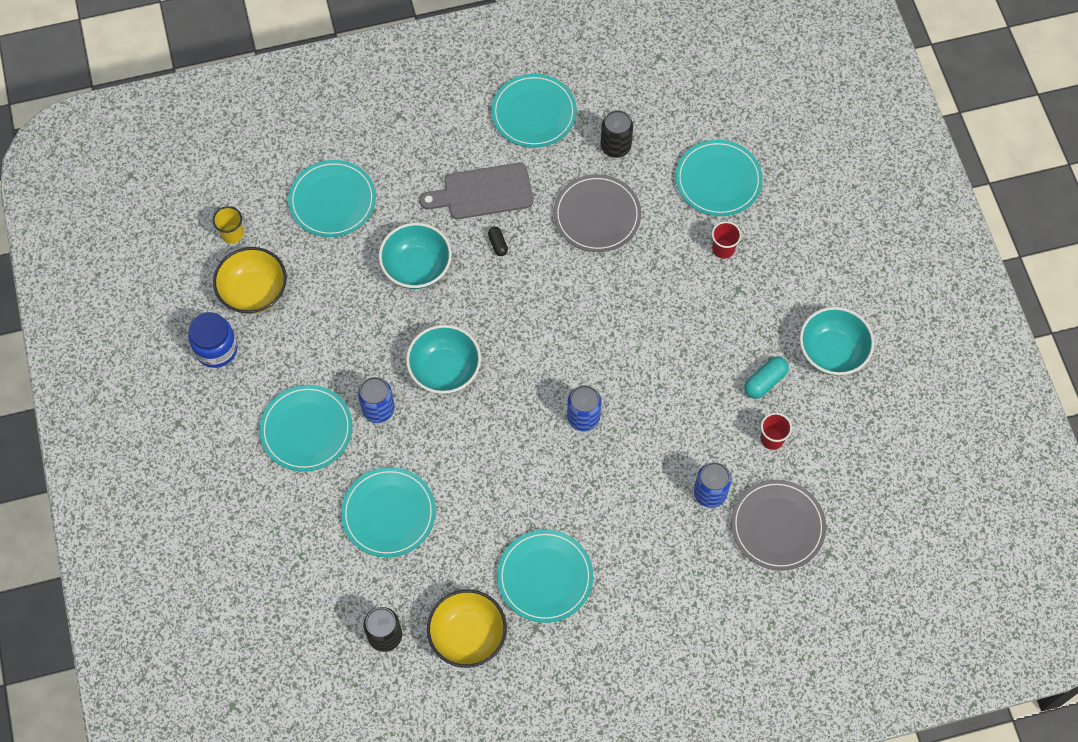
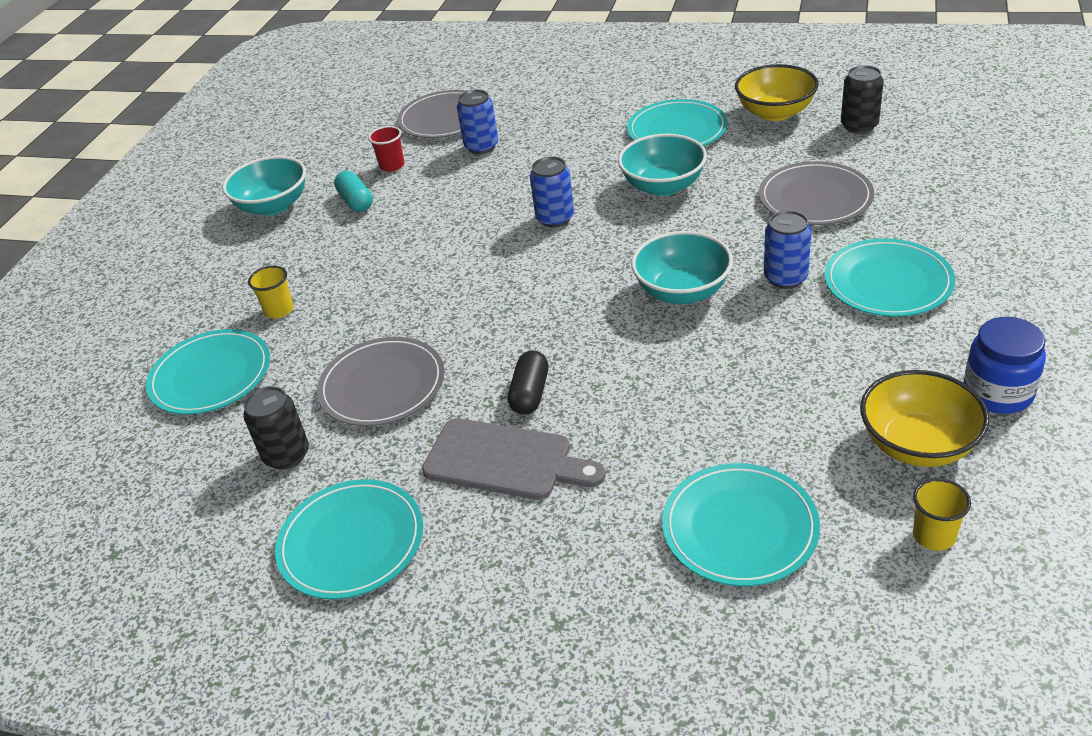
camera: 145 degrees left, 25 degrees down
(388, 513) = (815, 198): turquoise plate -> grey plate
(417, 267) = (656, 401): turquoise bowl -> turquoise bowl (663, 186)
(498, 244) = (530, 393): black capsule -> black capsule, size x1.59
(723, 249) = (279, 310): red cup -> yellow cup
(765, 381) = (356, 201): turquoise capsule -> turquoise capsule turned 75 degrees clockwise

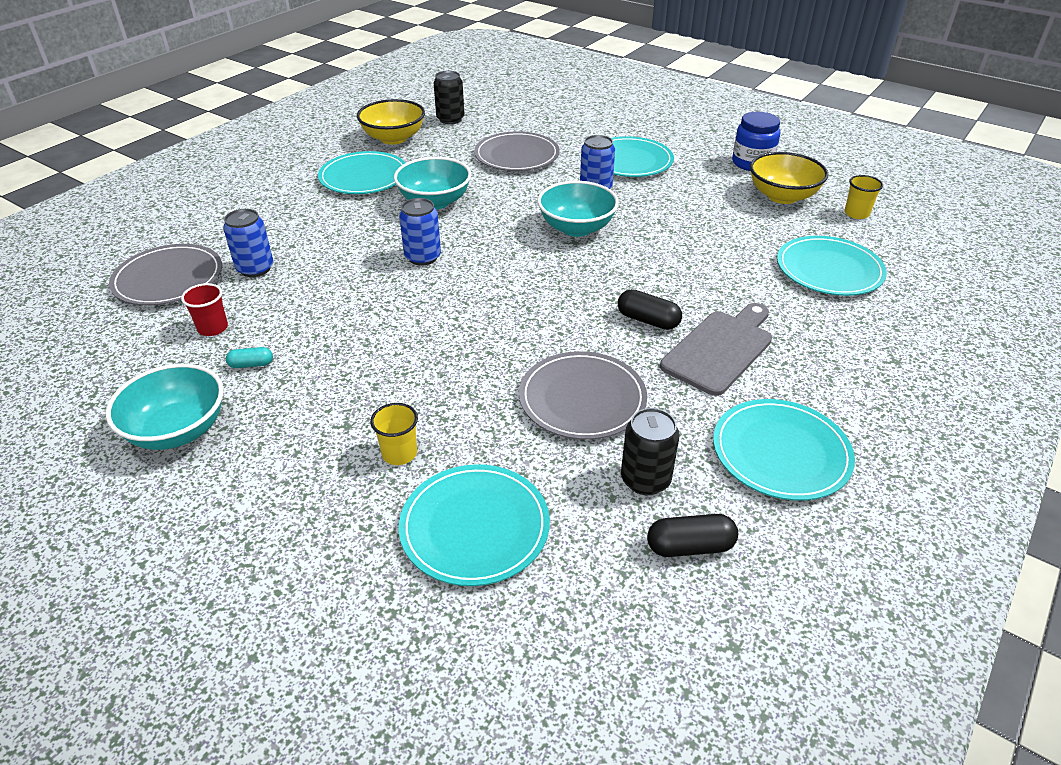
camera: 75 degrees left, 0 degrees up
(213, 503) = (690, 546): none -> black capsule
(356, 201) = (251, 364): turquoise capsule -> turquoise capsule, size x0.63

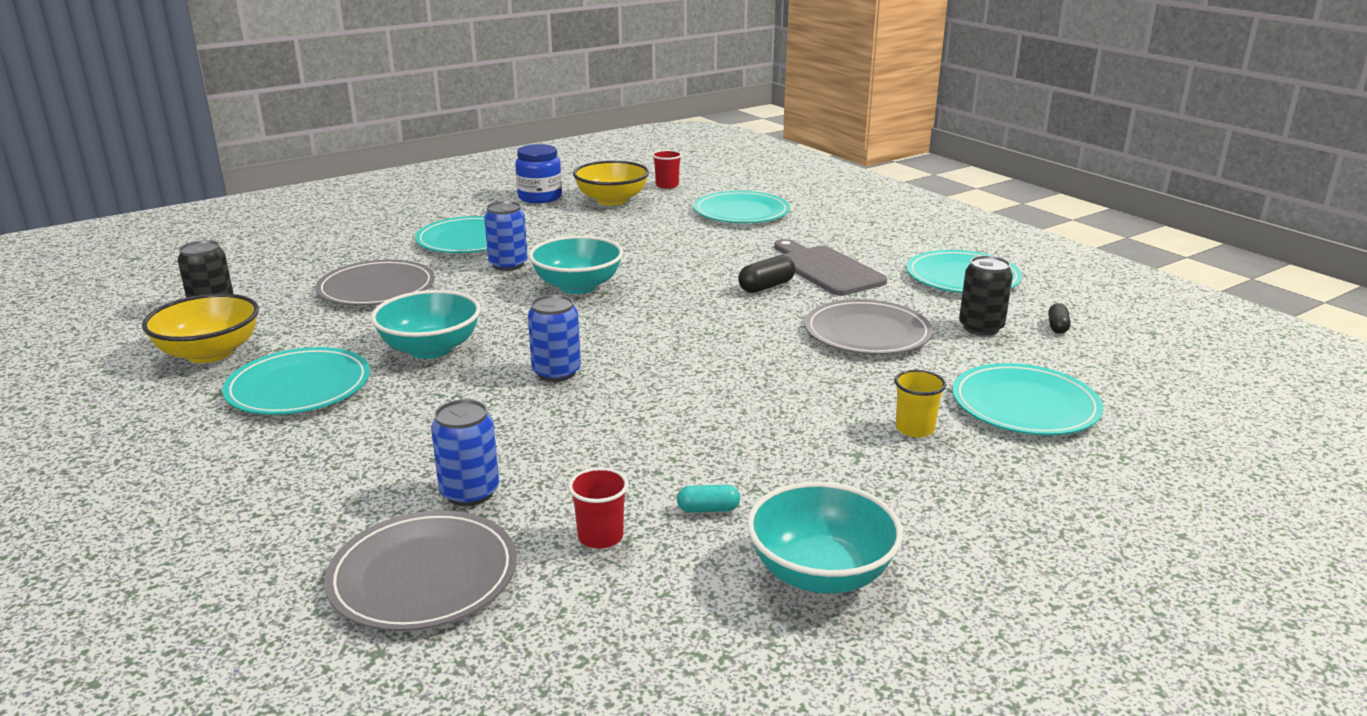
camera: 70 degrees left, 15 degrees down
(251, 364) = (708, 509): turquoise capsule -> turquoise capsule turned 75 degrees clockwise
(690, 546) = (1057, 327): black capsule -> black capsule, size x0.63
(856, 213) = (667, 185): yellow cup -> red cup

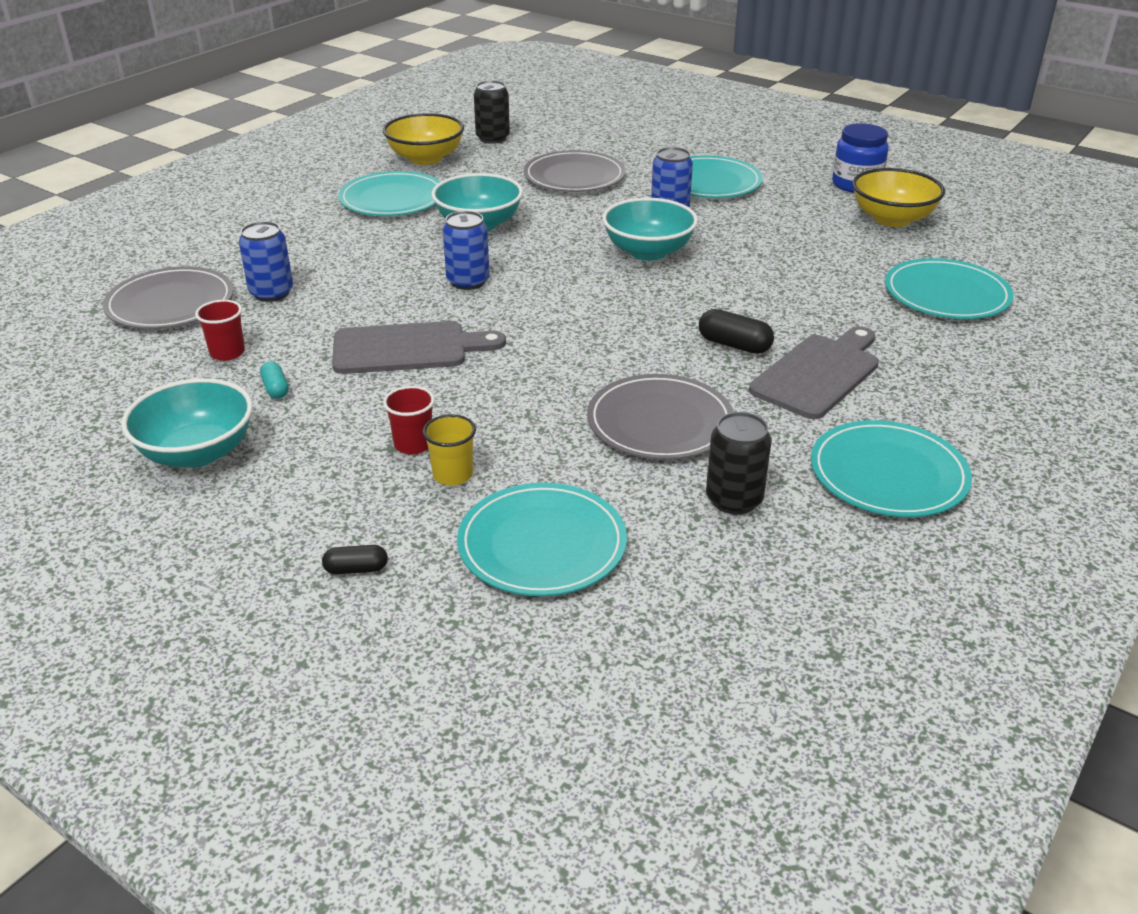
camera: 70 degrees right, 10 degrees up
(667, 185) = (980, 237): red cup -> red cup (413, 444)
(673, 422) = (407, 348): none -> grey cutting board
(1057, 327) = (785, 562): black capsule -> black capsule (356, 569)

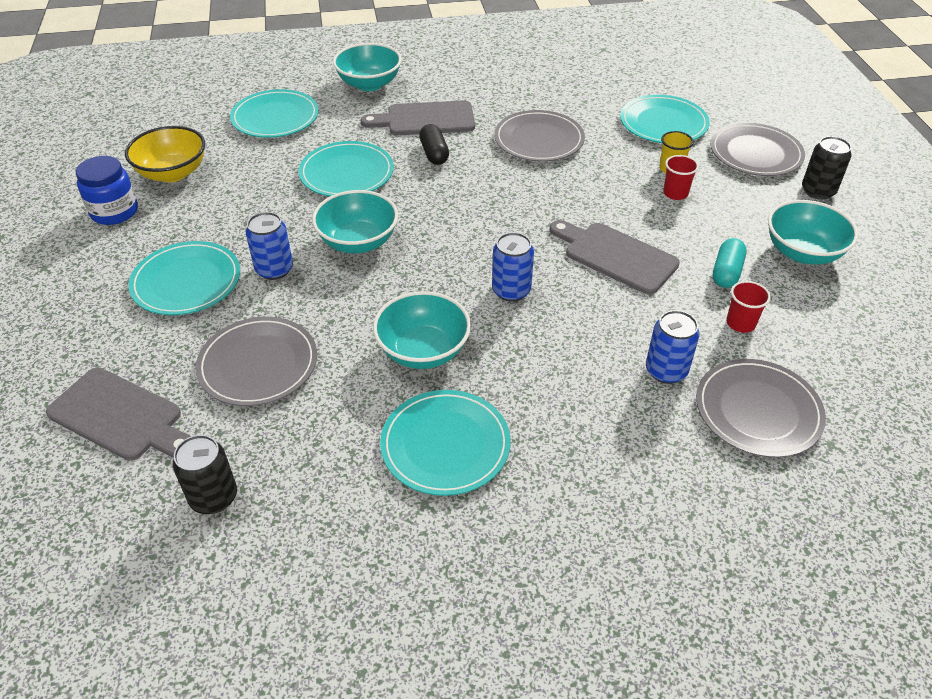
camera: 135 degrees left, 10 degrees up
(275, 389) = (726, 272): turquoise capsule -> turquoise capsule, size x1.59
(356, 569) = (755, 153): black capsule -> grey plate
(425, 158) = (328, 506): yellow bowl -> none
(603, 135) = (120, 416): none -> grey cutting board
(734, 500) = (560, 98): black can -> black can (818, 191)
(888, 474) = (483, 75): turquoise plate -> turquoise plate (347, 173)
(966, 378) = (369, 84): none -> turquoise bowl

